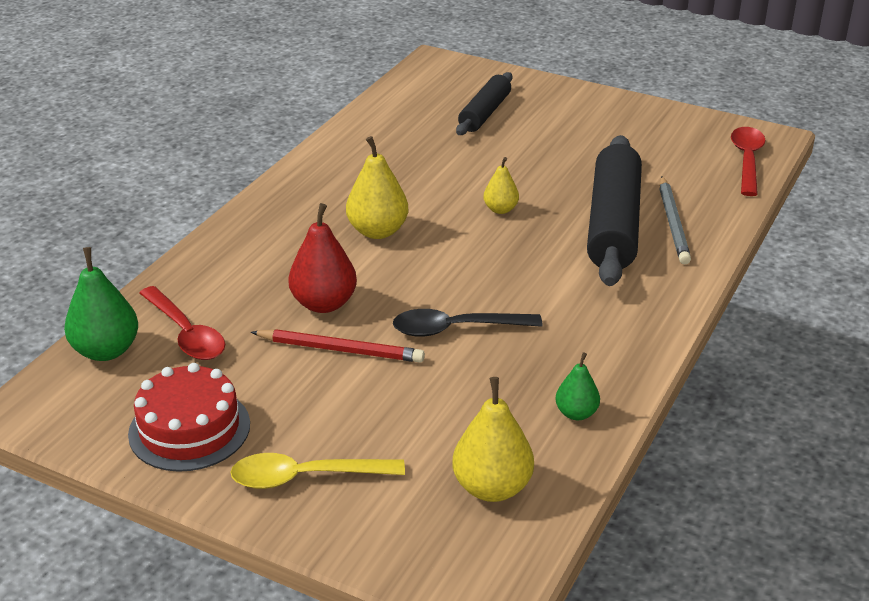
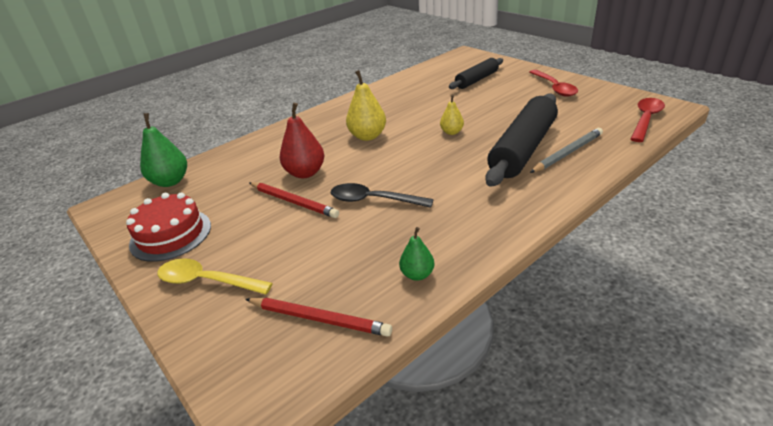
camera: 25 degrees right, 0 degrees up
(186, 333) = (218, 178): red spoon -> red spoon (554, 87)
(492, 487) = (319, 319): yellow pear -> red pencil
(673, 223) = (568, 153): grey pencil -> grey pencil turned 150 degrees counterclockwise

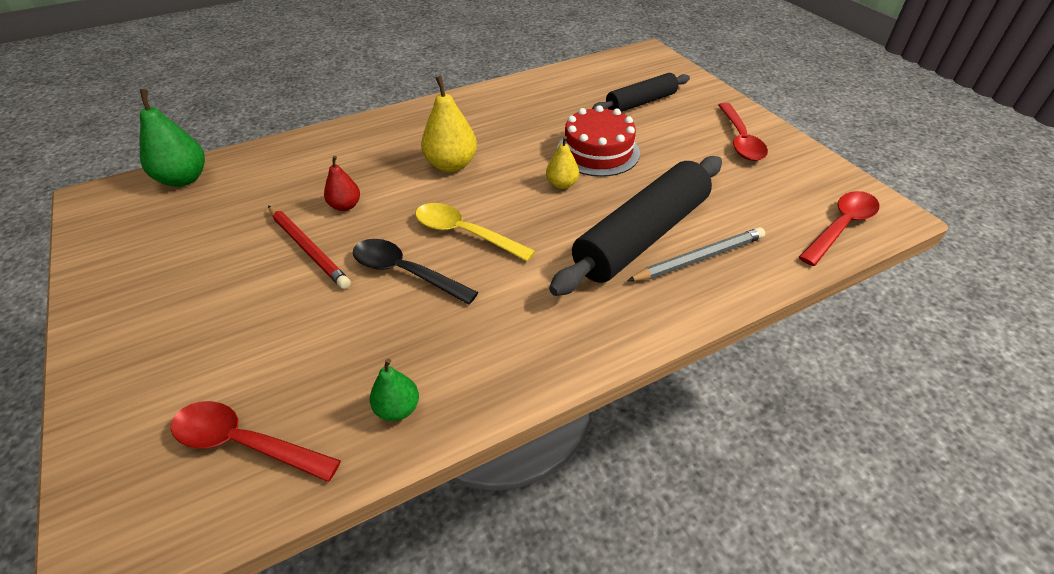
camera: 10 degrees right, 10 degrees up
(171, 234) = (144, 262): red cake -> red cake (598, 151)
(207, 281) = (148, 345): yellow spoon -> yellow spoon (465, 233)
(305, 173) = (345, 206): red pear -> red pear, size x0.59
(319, 319) = (245, 443): red pencil -> red spoon

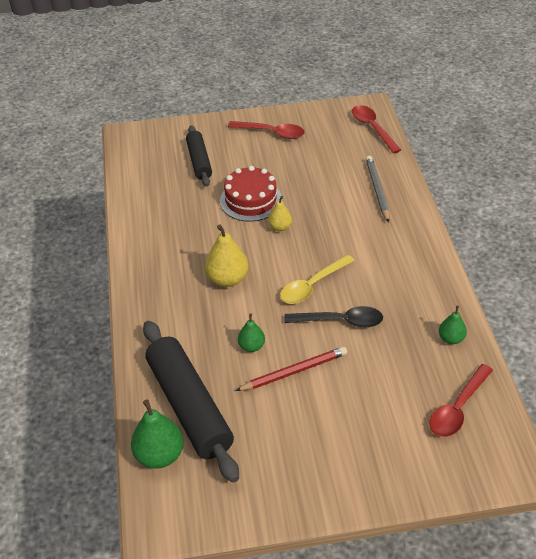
camera: 70 degrees left, 0 degrees up
(345, 206) = (251, 346): red pear -> green pear
(405, 272) = (340, 321): black spoon -> black spoon turned 135 degrees counterclockwise
(641, 236) = (349, 206): black rolling pin -> black rolling pin (189, 406)

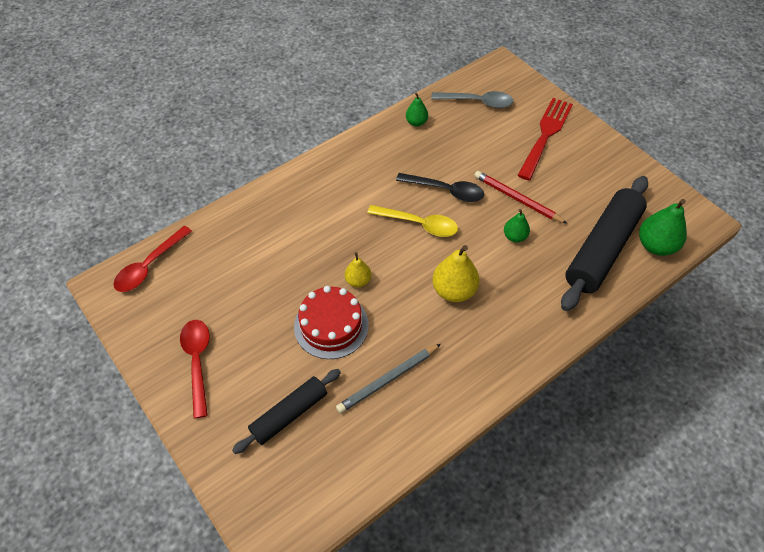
camera: 120 degrees left, 10 degrees up
(340, 321) = (445, 191): black spoon -> black spoon turned 135 degrees clockwise
(369, 447) = (545, 135): none -> red fork
(377, 190) = (258, 225): grey pencil -> grey pencil (388, 379)
(458, 408) = (477, 102): red spoon -> grey spoon

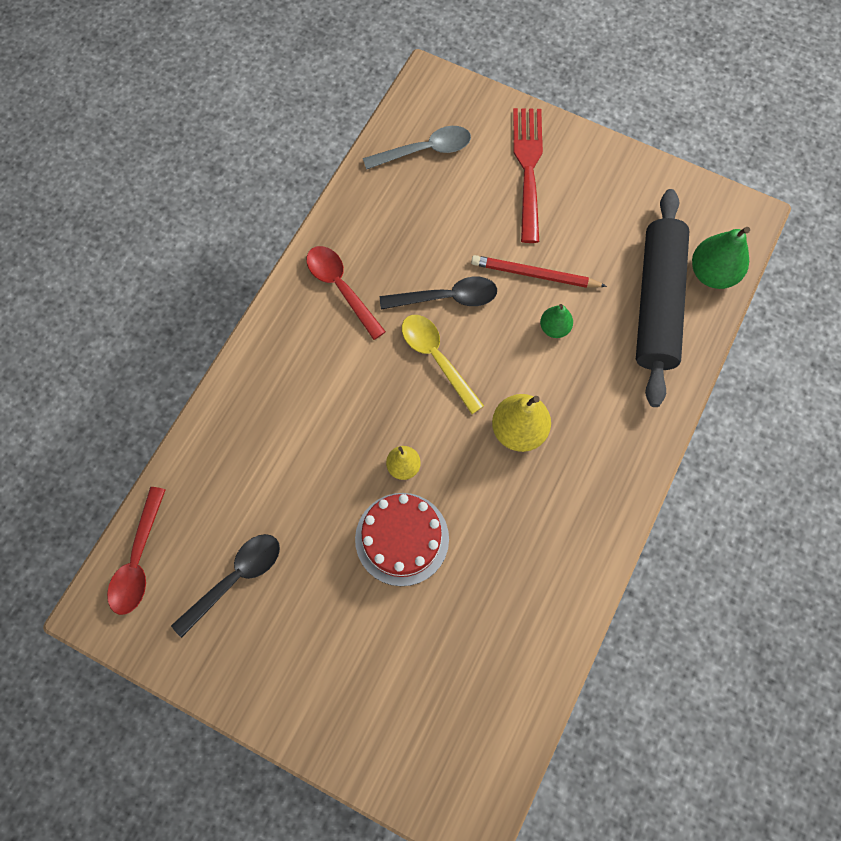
camera: 25 degrees left, 15 degrees up
(197, 362) = (271, 657): red spoon -> red spoon (341, 288)
(203, 303) = (235, 579): none -> black spoon
(289, 414) = (411, 669): black rolling pin -> none
(388, 379) = (499, 576): grey pencil -> none
(416, 122) = (364, 211): green pear -> none
(418, 224) = (437, 358): yellow spoon -> yellow spoon turned 120 degrees counterclockwise

